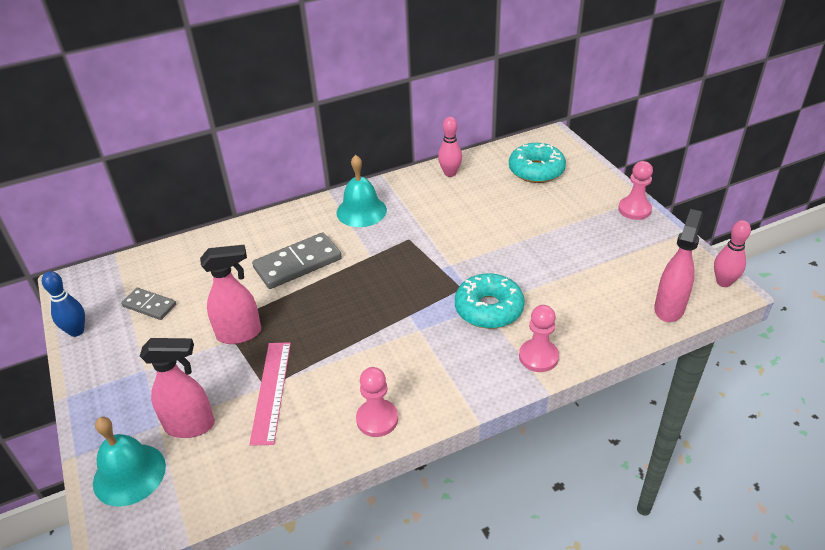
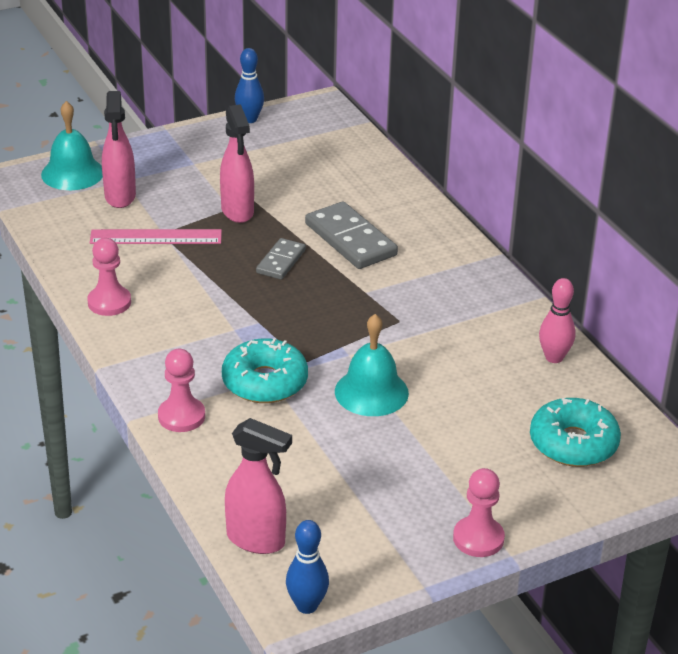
camera: 85 degrees right, 5 degrees down
(149, 305) = (284, 153): grey domino -> grey domino (281, 261)
(361, 211) = (456, 281): turquoise bell -> turquoise bell (371, 392)
(723, 282) = (307, 606): pink bowling pin -> blue bowling pin

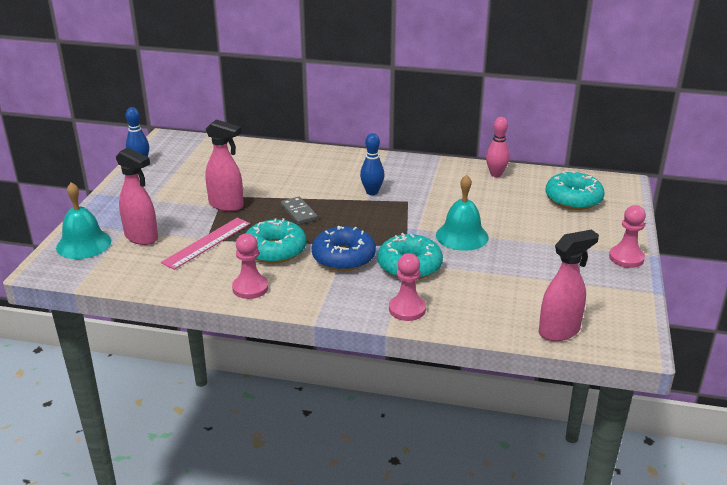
camera: 50 degrees left, 5 degrees down
(191, 283) = (275, 250): none -> turquoise donut
(229, 332) = (343, 257): none -> blue donut
(307, 606) = (638, 338): blue bowling pin -> blue bowling pin (372, 192)
(350, 239) = (311, 183): grey domino -> none

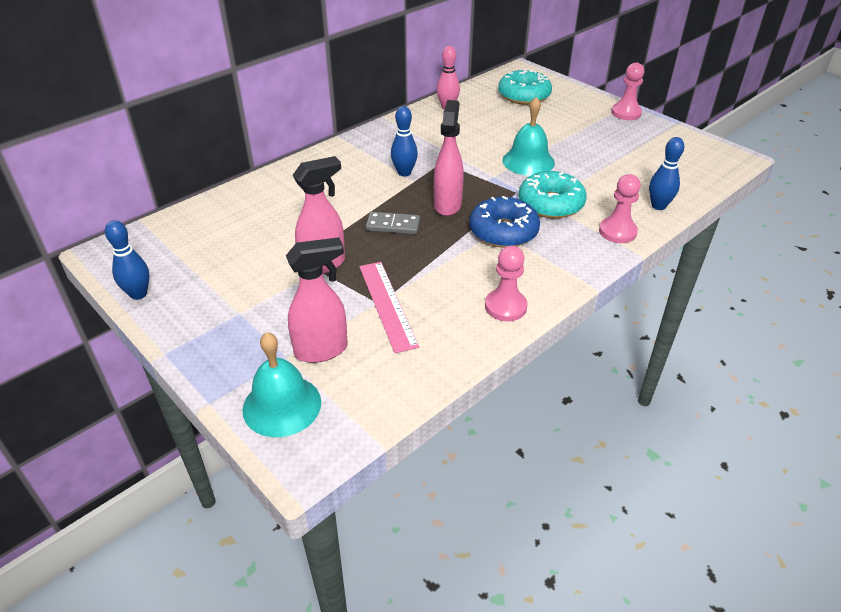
camera: 55 degrees left, 10 degrees up
(275, 250) = (449, 265): turquoise donut -> none
(476, 320) = (658, 206): none -> blue bowling pin
(559, 331) = (700, 178): pink spray bottle -> pink spray bottle (447, 205)

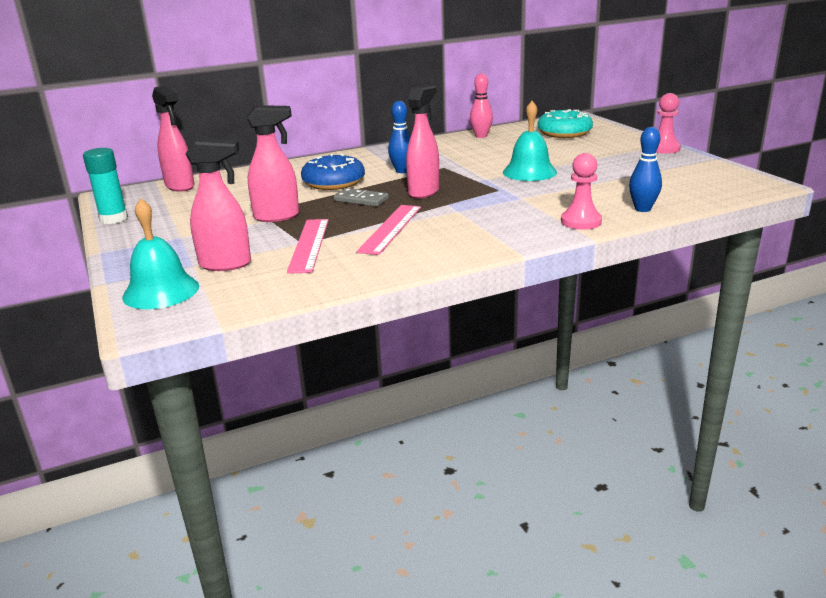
camera: 20 degrees right, 15 degrees down
(138, 294) = (114, 219): blue bowling pin -> turquoise glue stick
(177, 227) = (180, 186): none -> pink spray bottle
(451, 267) = (390, 228): none -> pink ruler
(503, 231) = (462, 212): blue donut -> blue donut (333, 182)
(505, 306) = (418, 257): pink pawn -> none
(551, 204) = (527, 199): turquoise donut -> none

